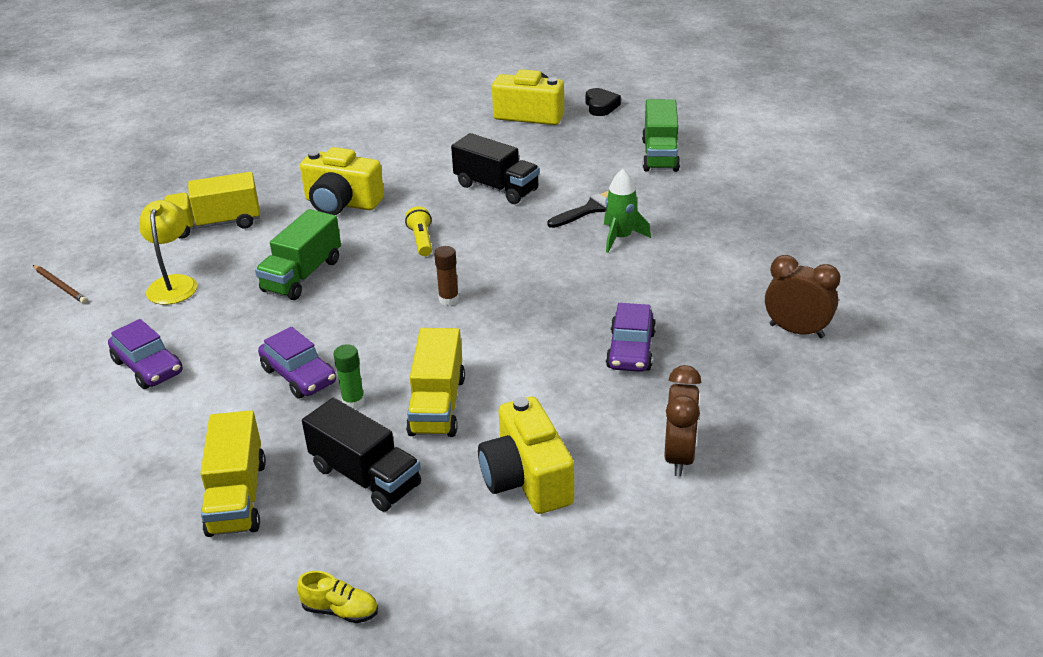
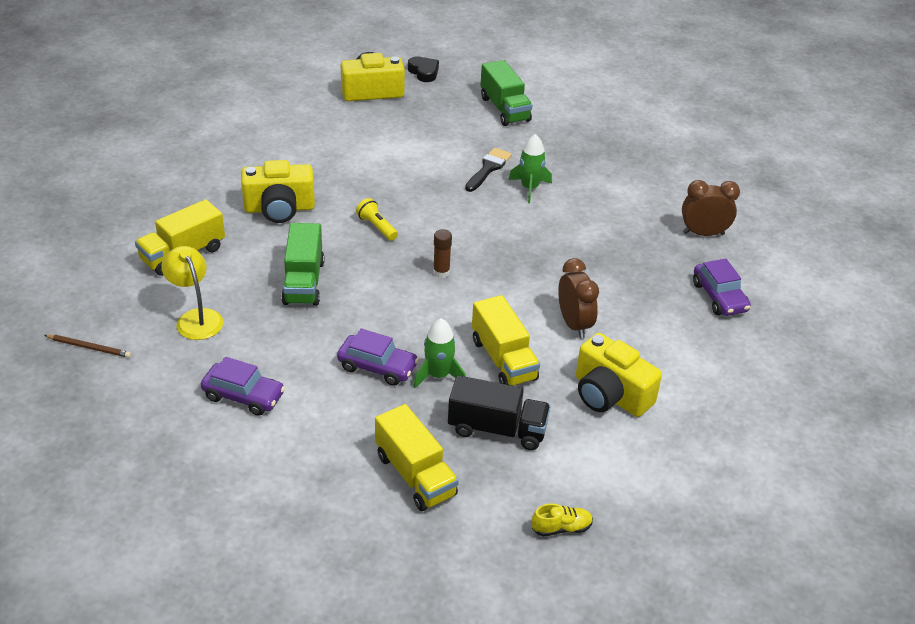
camera: 30 degrees left, 5 degrees up
(353, 402) = (438, 375): green glue stick -> green rocket
(496, 188) = (399, 166): black truck -> none
(631, 350) = (605, 278): purple car -> purple car (719, 297)
(679, 456) = (695, 347): brown clock -> brown clock (574, 324)

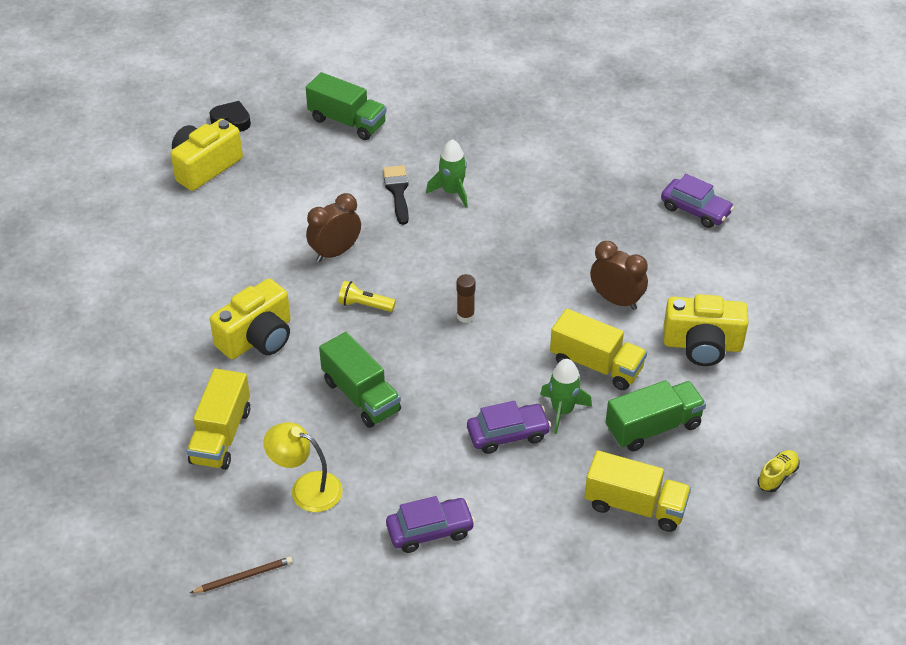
camera: 35 degrees left, 5 degrees up
(497, 429) = (653, 427): black truck -> green truck
(703, 233) = (629, 158): brown clock -> brown clock (335, 252)

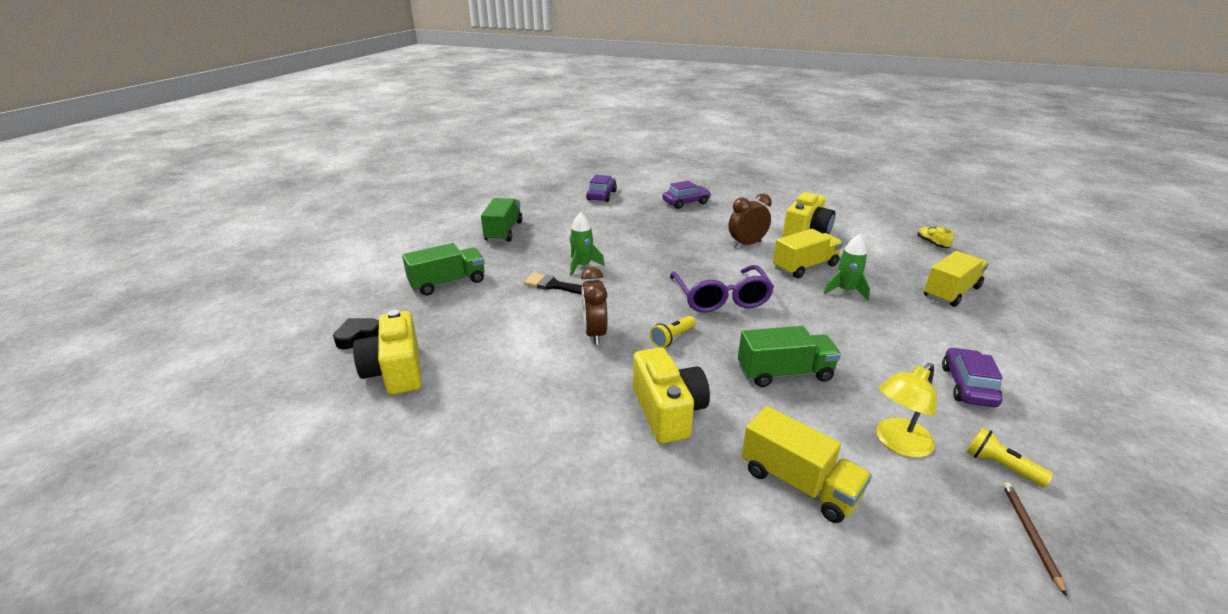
camera: 60 degrees left, 15 degrees down
(317, 558) = (1000, 466): none -> yellow flashlight
(465, 316) = (721, 298): brown glue stick -> purple glasses
(508, 434) = (862, 318): purple car -> purple car (601, 195)
(653, 427) = (875, 266): green truck -> green truck (504, 231)

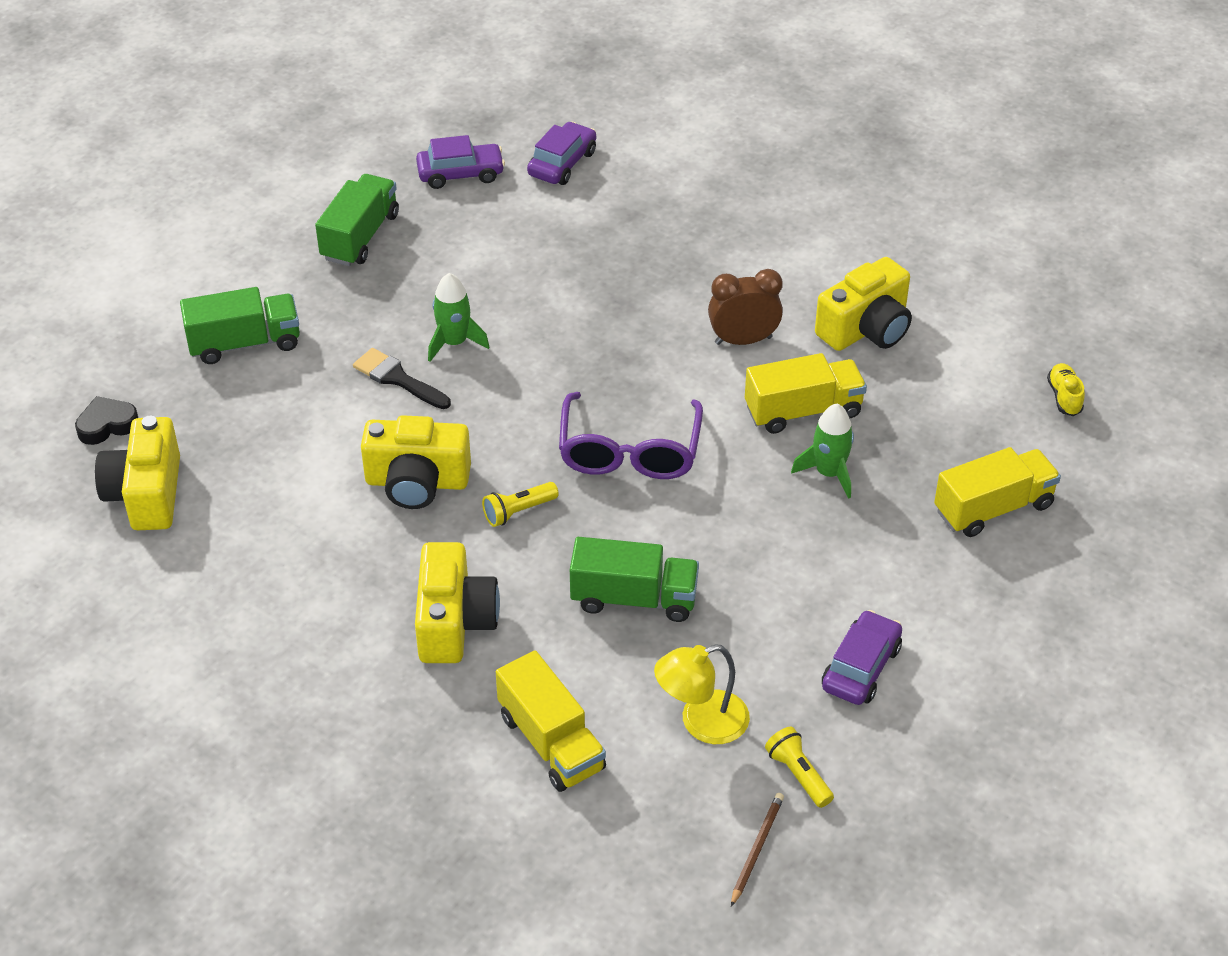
camera: 15 degrees right, 15 degrees up
(594, 333) = (417, 482): brown clock -> yellow camera
(686, 202) = (703, 210): purple car -> purple car (461, 174)

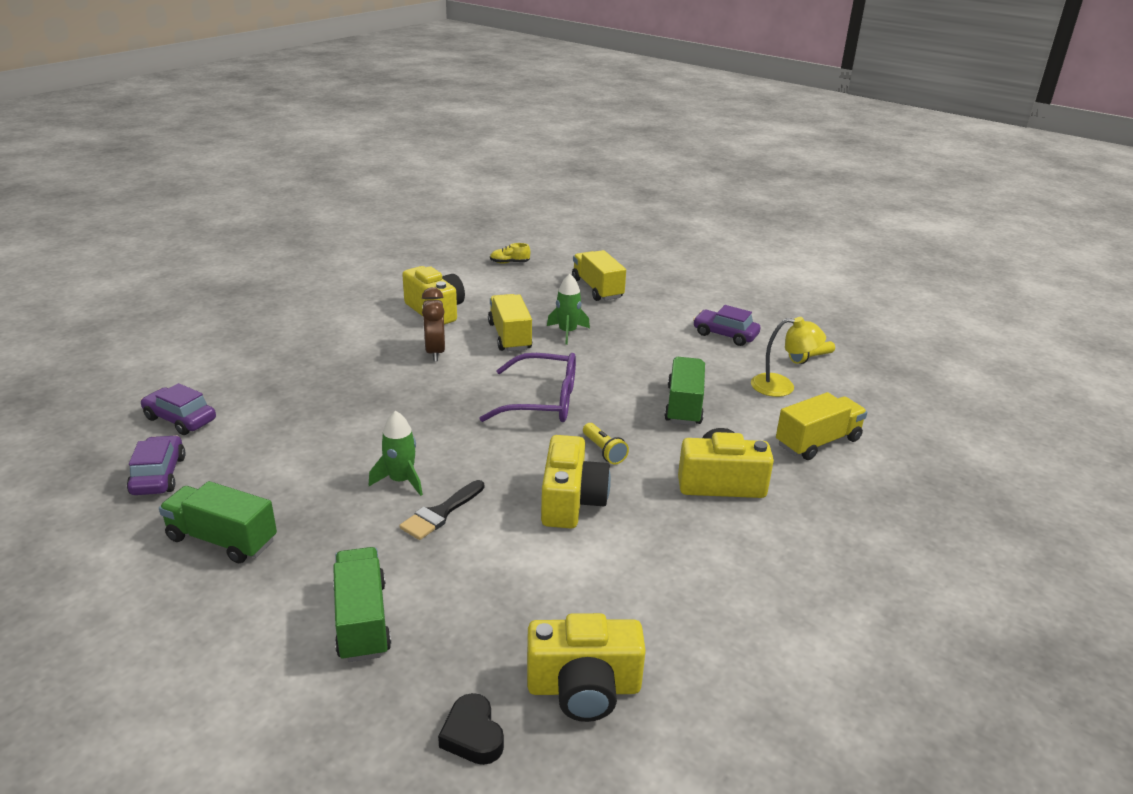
camera: 90 degrees left, 15 degrees down
(701, 722) = (782, 386): yellow lamp -> yellow lamp turned 60 degrees counterclockwise
(756, 849) = (868, 374): brown pencil -> none

